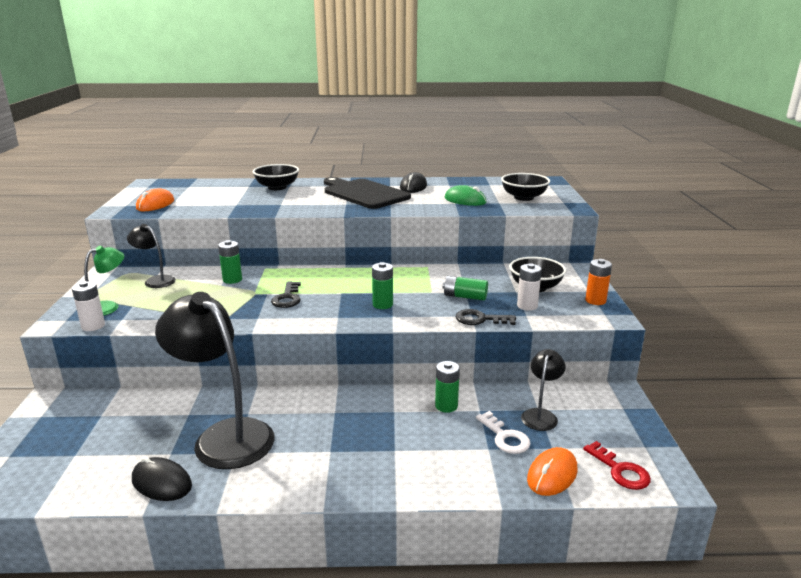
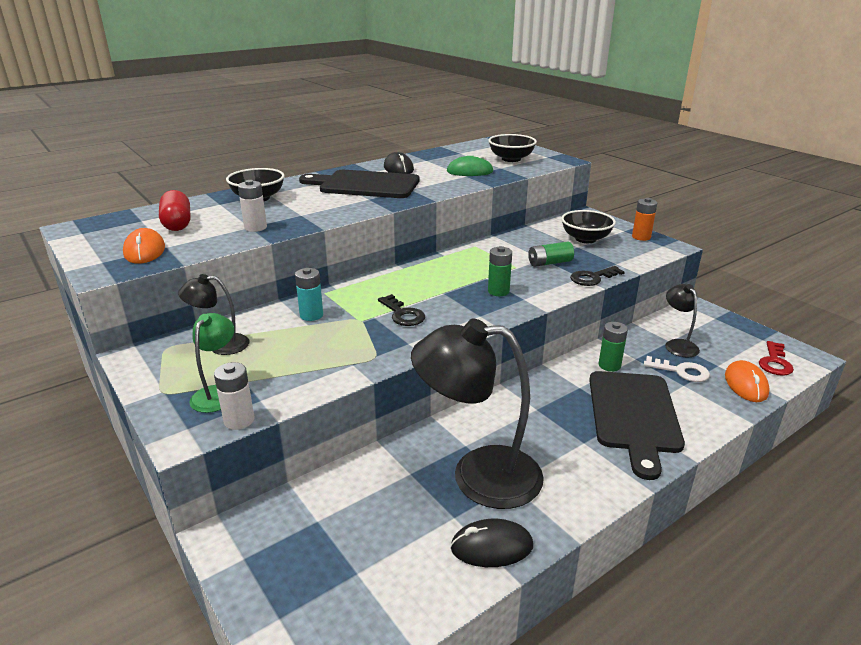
camera: 35 degrees left, 5 degrees up
(202, 193) = (177, 223): none -> red capsule
(232, 280) = (311, 315): green battery -> turquoise battery
(402, 451) = (634, 415): none -> black cutting board
(527, 306) = (605, 256): white battery -> white battery (255, 227)
(620, 470) = (775, 362): red key -> red key turned 90 degrees clockwise

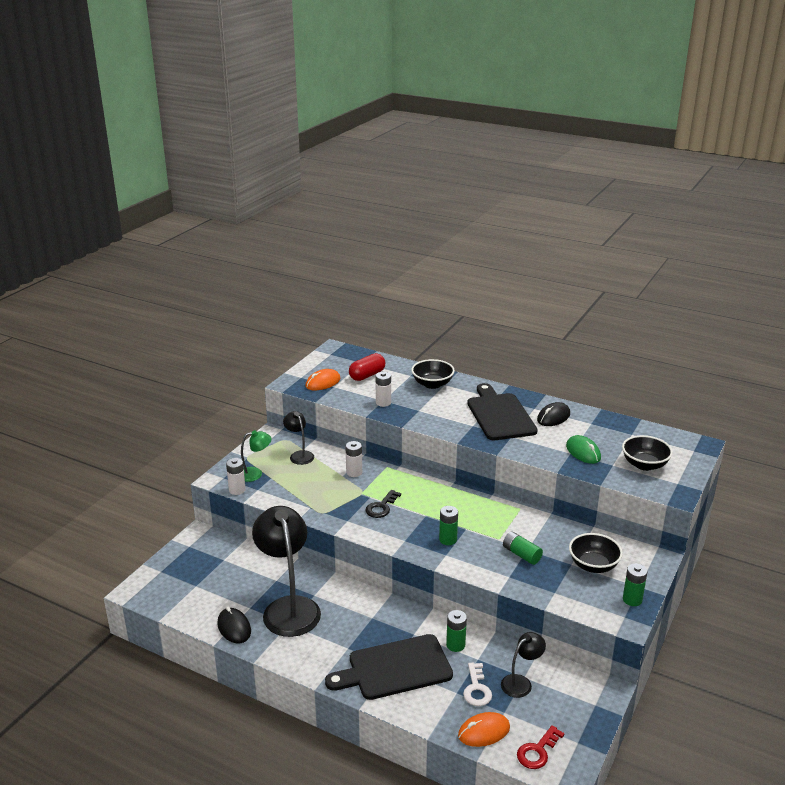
camera: 65 degrees right, 0 degrees up
(311, 315) = (354, 472): turquoise battery -> white battery
(592, 278) = (512, 583): black key -> none
(641, 237) = (632, 599): orange battery -> green battery
(775, 362) = (537, 751): red key -> red key turned 45 degrees counterclockwise

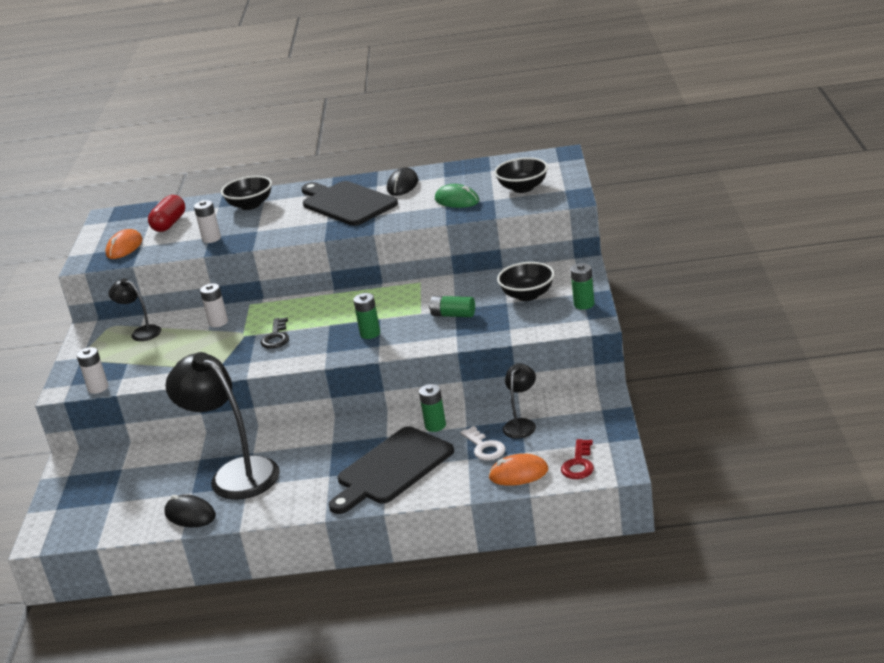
camera: 25 degrees left, 0 degrees up
(255, 474) = (105, 367): green lamp -> none
(484, 732) = (518, 474): orange mouse -> orange mouse turned 45 degrees clockwise

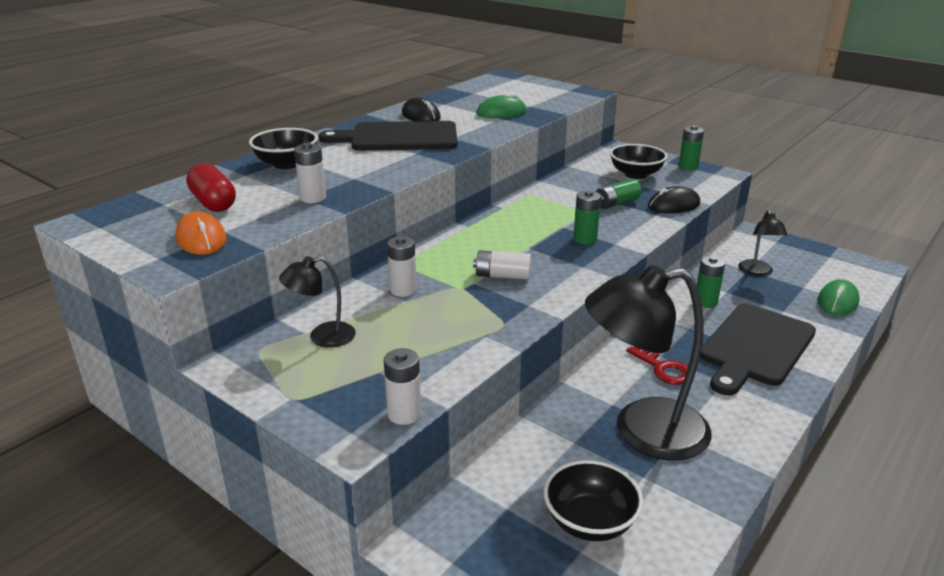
camera: 55 degrees left, 0 degrees up
(190, 515) = (695, 497): black mouse -> black mouse (673, 205)
(276, 337) = (502, 276): black key -> white battery
(392, 469) = (755, 347): black cutting board -> black cutting board turned 45 degrees clockwise
(484, 447) = (774, 298): white key -> none
(518, 474) = (837, 302): orange mouse -> green mouse
(522, 424) = (757, 272): black lamp -> black lamp turned 150 degrees counterclockwise
(523, 188) = (534, 95): black bowl -> black bowl (590, 522)
(579, 464) = (851, 277): red key -> red key (663, 369)

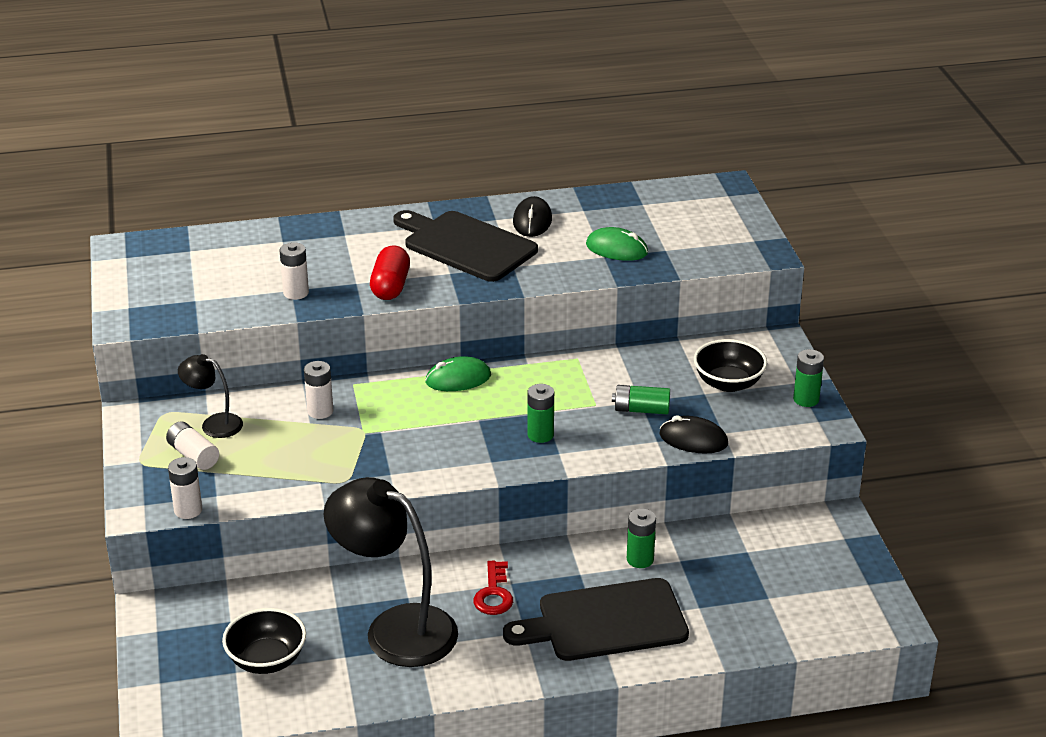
camera: 40 degrees right, 5 degrees up
(201, 239) = (172, 301): orange mouse -> none
(213, 203) = (222, 265): red capsule -> red capsule (390, 286)
(286, 164) = (328, 241): black bowl -> none
(502, 276) = (412, 436): white battery -> white battery (193, 455)
(757, 272) = (751, 558): black lamp -> none
(837, 302) = (771, 629): green mouse -> green mouse (458, 379)

